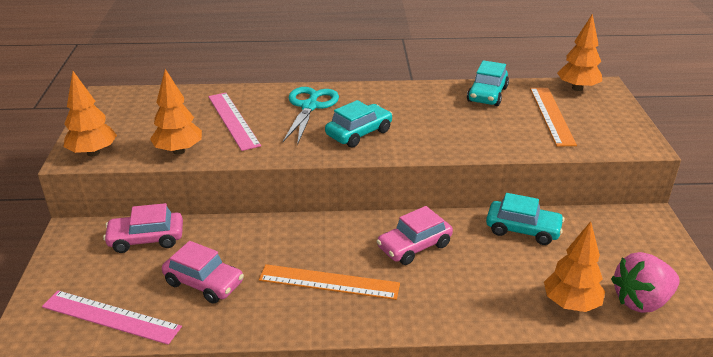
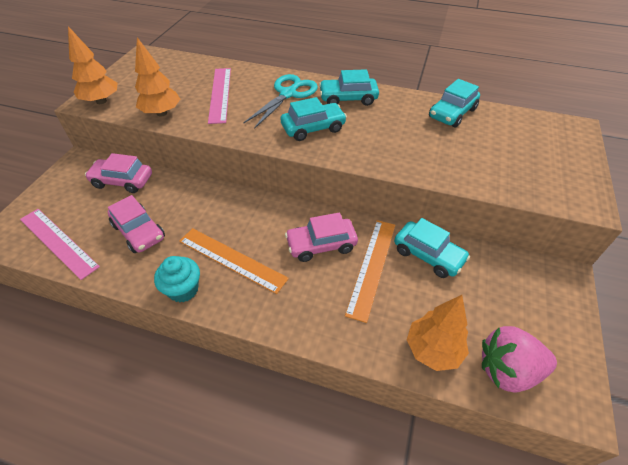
camera: 20 degrees right, 15 degrees up
(294, 322) = (183, 290): none -> turquoise cupcake
(376, 99) = (348, 98): none -> turquoise car
(551, 115) = (504, 148): orange ruler -> orange ruler (372, 267)
(577, 88) = (547, 124): orange tree -> none

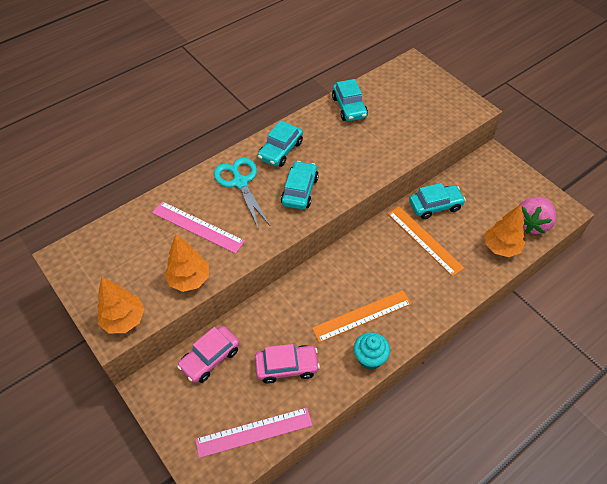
camera: 55 degrees left, 5 degrees up
(321, 245) = (386, 256): pink car -> none

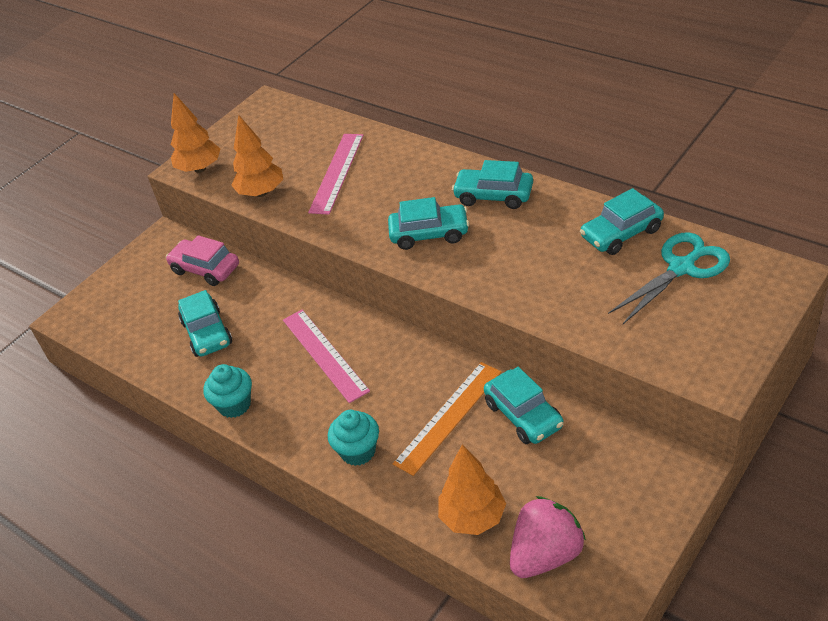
camera: 80 degrees right, 10 degrees down
(240, 182) = (420, 181): turquoise scissors -> turquoise scissors (681, 268)
(254, 432) = (124, 332): pink ruler -> pink ruler (324, 354)
(287, 367) = (207, 333): pink car -> turquoise car
(362, 316) = (295, 381): orange ruler -> none
(436, 292) = (358, 451): none -> turquoise cupcake
(531, 223) = (545, 554): pink strawberry -> pink strawberry turned 120 degrees clockwise

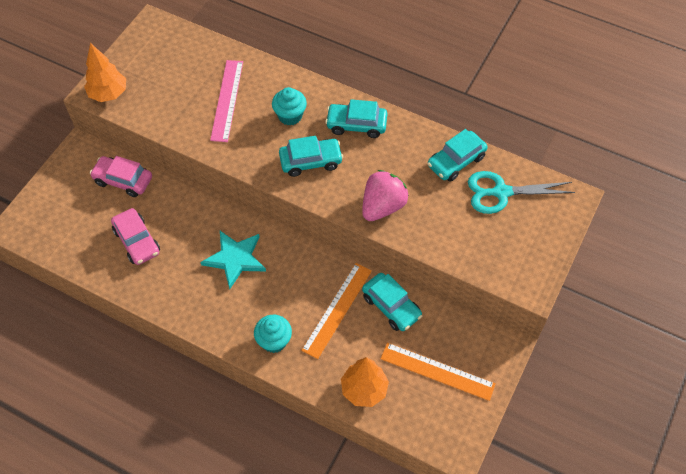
camera: 15 degrees left, 15 degrees up
(207, 333) = (137, 241): turquoise car -> pink car
(234, 405) = (172, 305): turquoise cupcake -> turquoise cupcake (290, 116)
(261, 192) = (167, 119): orange tree -> none
(324, 354) = (235, 259): pink ruler -> turquoise star
(545, 554) = (417, 415): pink strawberry -> pink strawberry (382, 206)
(581, 499) = (437, 371): none -> orange ruler
(681, 268) = (501, 192): turquoise scissors -> turquoise scissors turned 135 degrees counterclockwise

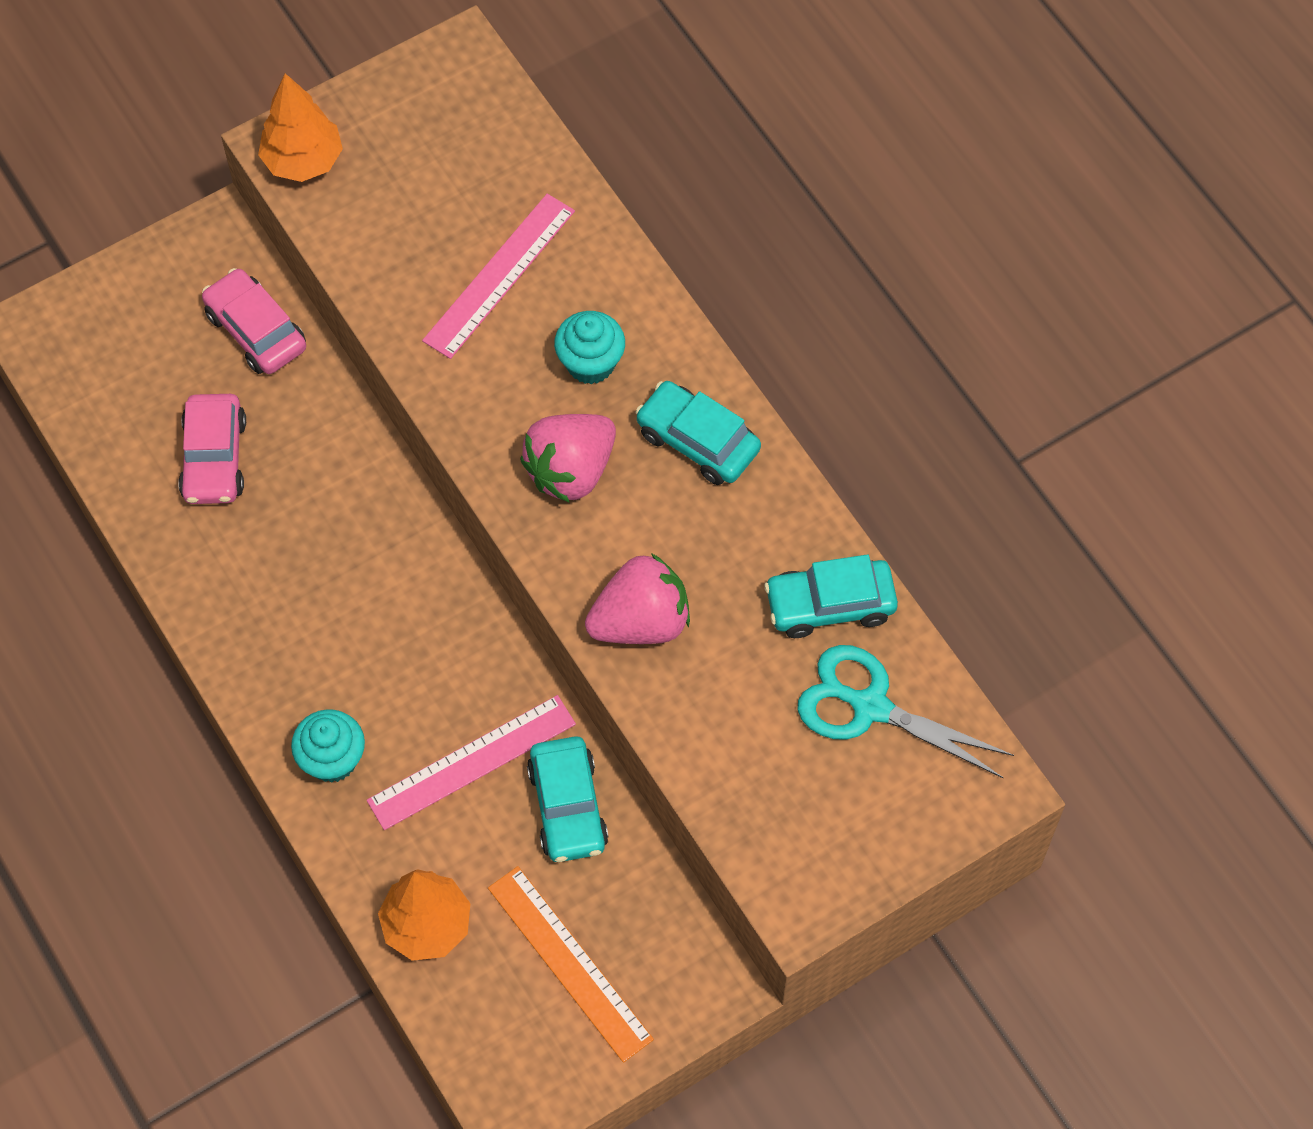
camera: 30 degrees right, 5 degrees up
(235, 259) = (358, 577): turquoise star -> none
(311, 161) = (571, 470): turquoise car -> pink strawberry
(337, 310) = (472, 762): orange ruler -> pink ruler

